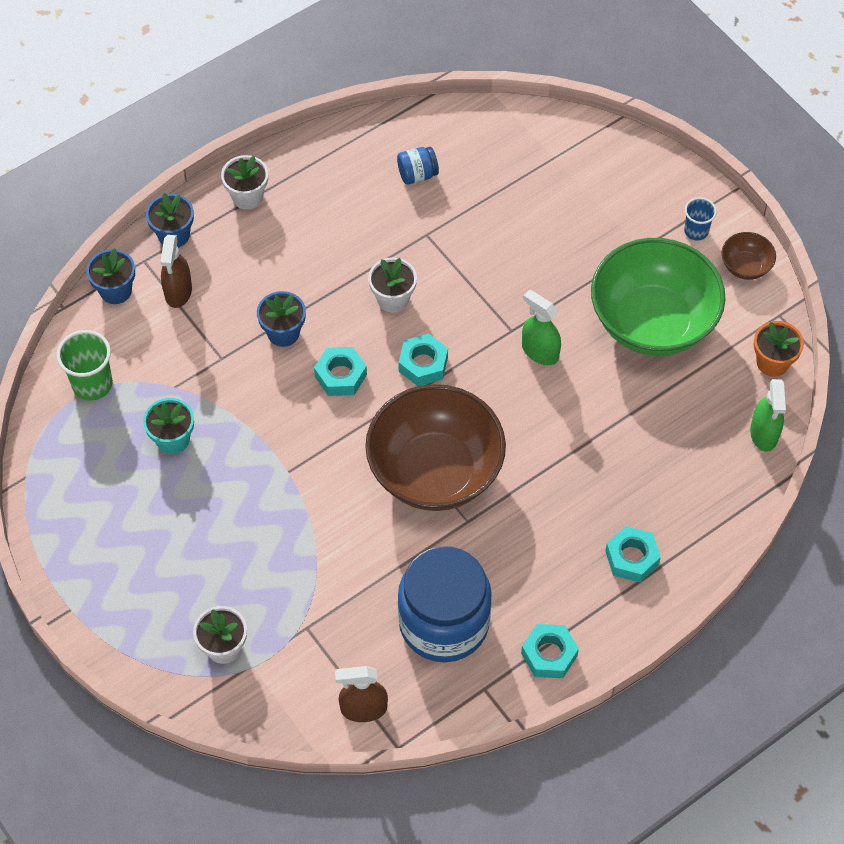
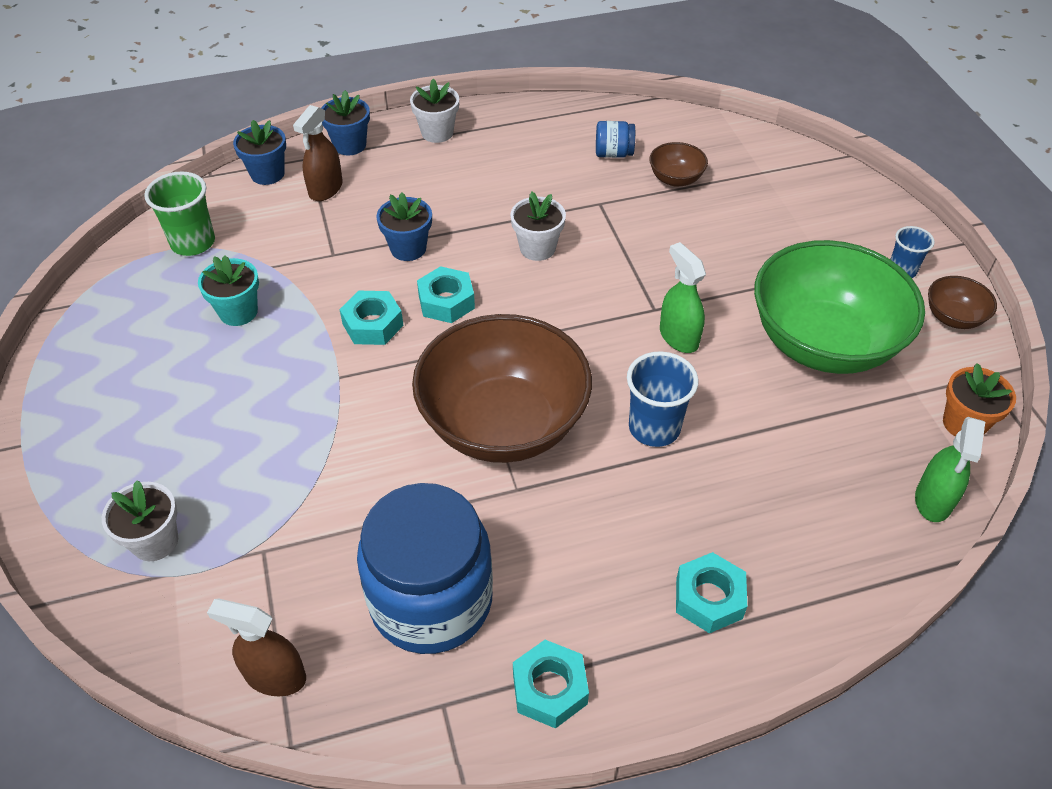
camera: 20 degrees right, 10 degrees down
(423, 364) = (541, 315): turquoise nut -> turquoise nut (372, 324)
(482, 188) = (675, 179): none -> brown bowl
(549, 438) = (654, 428): none -> blue cup

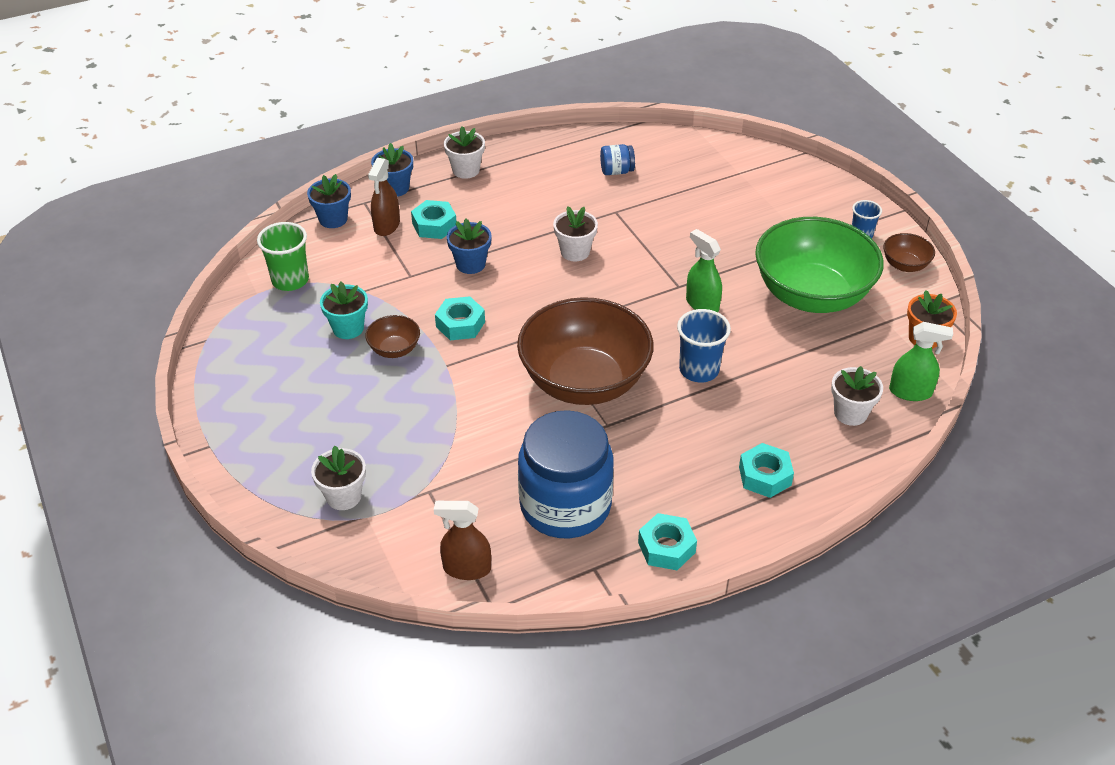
camera: 10 degrees left, 5 degrees down
(446, 302) = (514, 300): turquoise nut -> turquoise nut (434, 225)
(675, 179) = (671, 186): brown bowl -> brown bowl (394, 349)
(845, 520) = (850, 413): none -> white flower pot
(933, 500) = (910, 392): green spray bottle -> green spray bottle turned 90 degrees counterclockwise

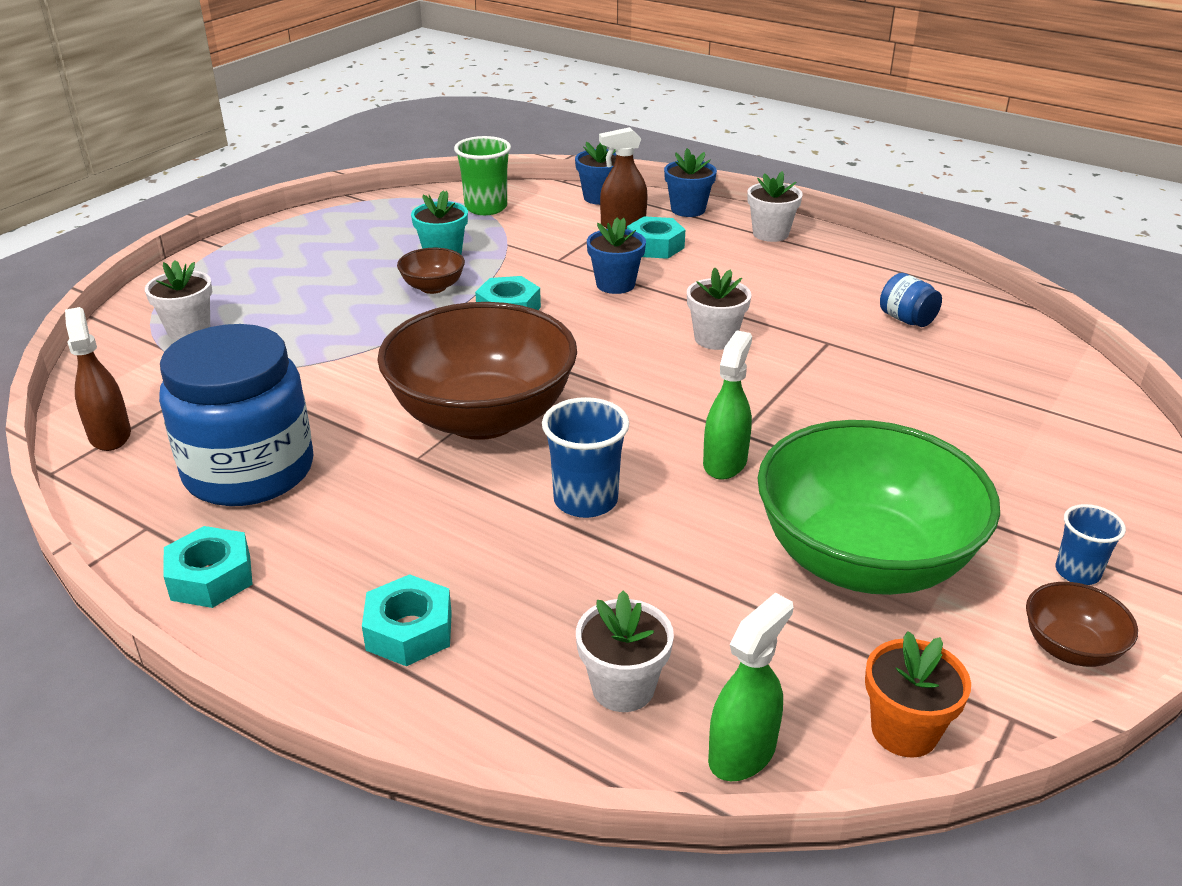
camera: 60 degrees right, 10 degrees down
(910, 392) = (742, 752): green spray bottle -> green spray bottle turned 120 degrees counterclockwise

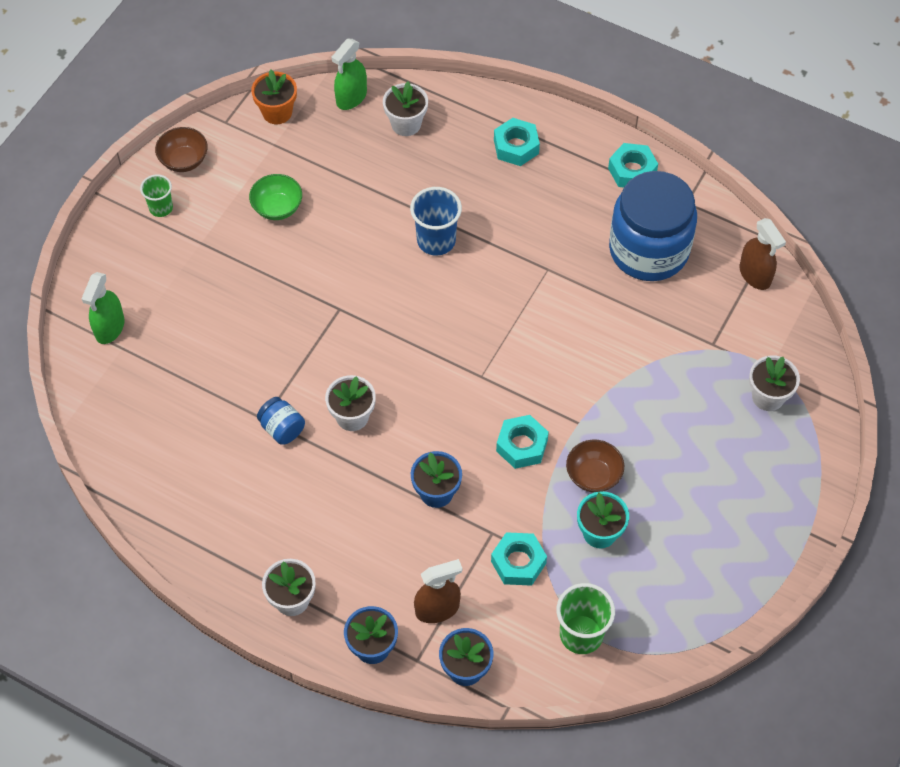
camera: 175 degrees right, 25 degrees up
(482, 417) = (514, 311): brown bowl -> none
(655, 246) = (404, 565): turquoise nut -> turquoise nut (518, 562)
(725, 462) = (351, 279): green spray bottle -> green spray bottle (109, 328)
(863, 560) = (277, 208): green bowl -> green bowl, size x0.42
(907, 319) = (194, 456): blue jar -> blue jar (282, 428)
(1077, 572) = (161, 208): blue cup -> green cup

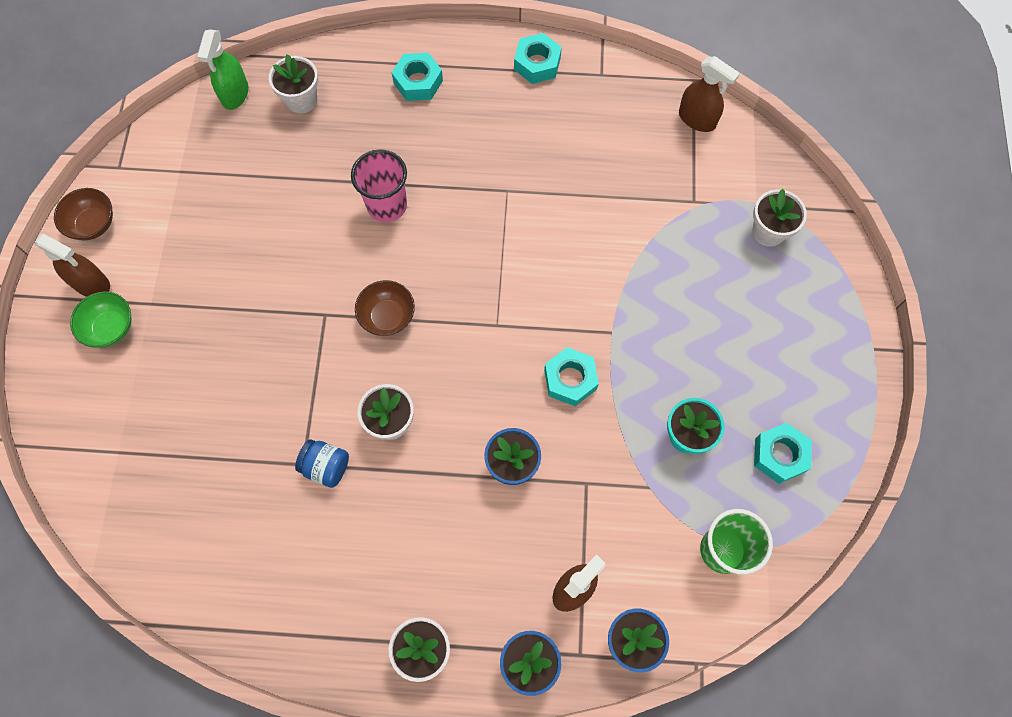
camera: 25 degrees left, 10 degrees up
(109, 328) = (94, 436): green spray bottle -> none
(161, 208) = (91, 284): green cup -> brown spray bottle
(277, 112) = (167, 137): orange flower pot -> none
(277, 208) = (213, 235): green bowl -> green bowl (111, 328)
(436, 241) = (387, 205): blue cup -> pink cup
(518, 562) = (626, 502): turquoise nut -> turquoise nut (779, 455)
(593, 475) = (652, 380): brown bowl -> brown bowl (387, 316)
(649, 250) = (590, 134): blue jar -> none

